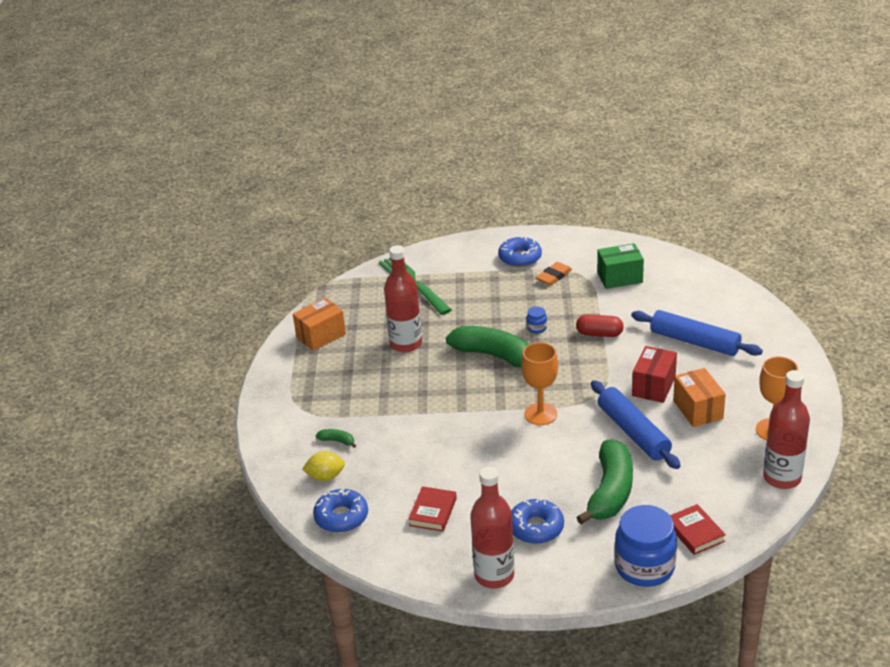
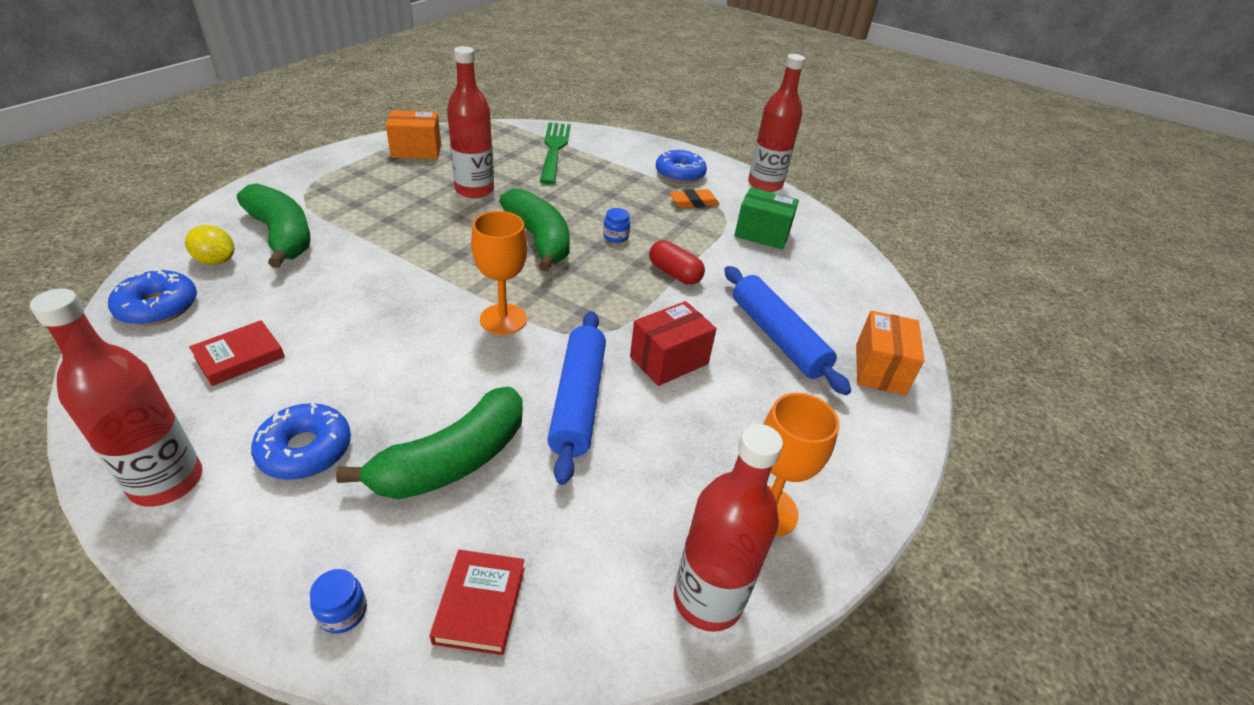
camera: 25 degrees right, 5 degrees up
(337, 441) = (282, 236): green banana -> green banana, size x2.48
(582, 237) = (765, 185): none -> red bottle
(644, 567) = (343, 612): blue jar -> blue jar, size x0.42
(698, 409) = (692, 420): orange box -> orange box (880, 369)

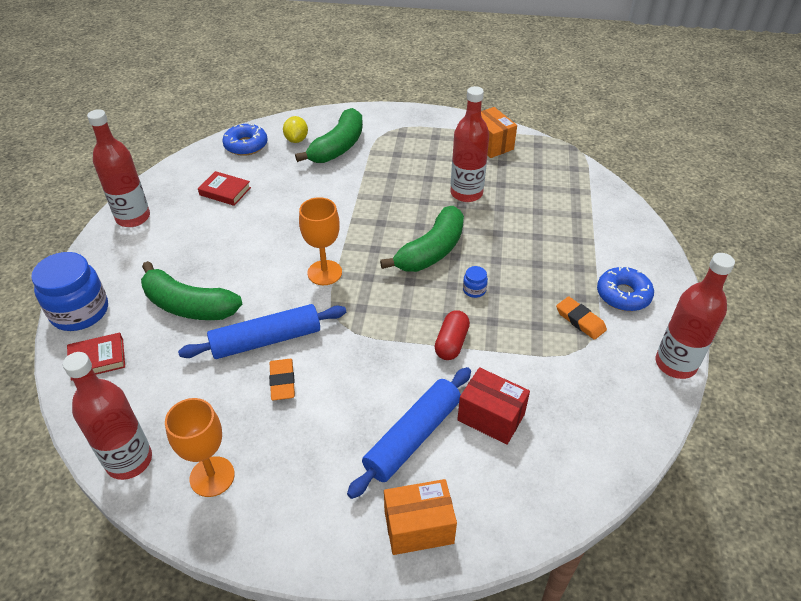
camera: 70 degrees right, 5 degrees up
(305, 450) = (171, 248): blue donut -> none
(343, 612) = (80, 312): blue jar -> blue jar, size x2.38
(554, 150) = (574, 206): green fork -> none
(654, 406) = (282, 381): none -> orange eraser
(669, 360) = (337, 374): red box -> red box (491, 417)
(762, 234) = (572, 386): green box -> none

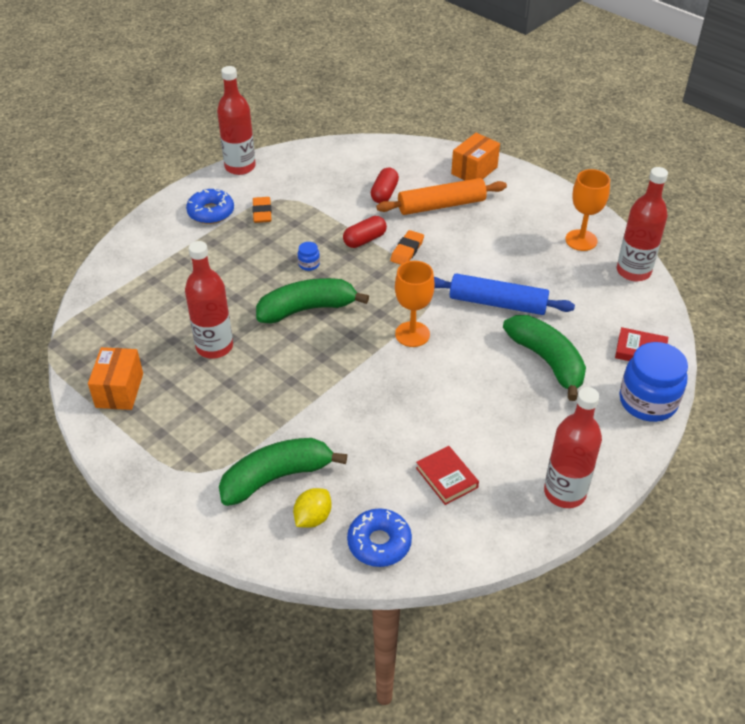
camera: 145 degrees left, 0 degrees up
(282, 381) = (503, 270): orange eraser -> orange eraser (407, 250)
(412, 437) = (441, 205): blue rolling pin -> orange rolling pin
(418, 527) = (474, 170): orange box -> orange box turned 75 degrees counterclockwise
(491, 417) = (384, 193): red box -> red capsule

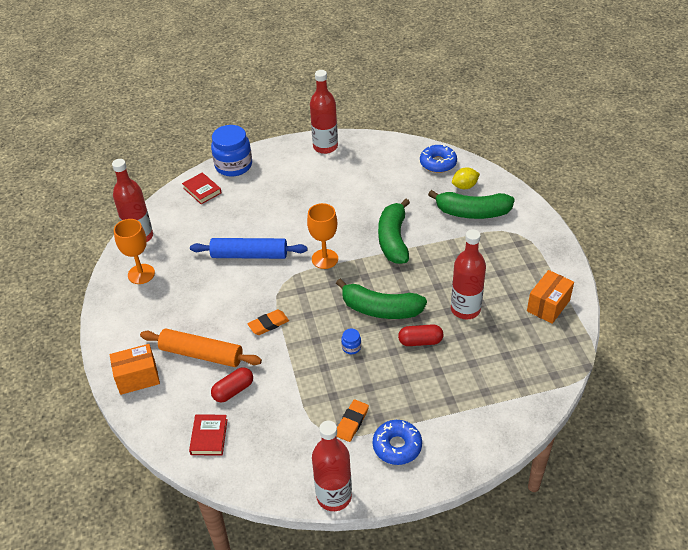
camera: 145 degrees left, 0 degrees up
(364, 240) = (291, 350): red capsule -> red capsule (420, 341)
(446, 478) = (378, 176): red book -> red book (209, 437)
(497, 303) = (249, 255): blue rolling pin -> blue rolling pin turned 45 degrees counterclockwise
(547, 361) = (261, 207): green banana -> green banana (393, 239)

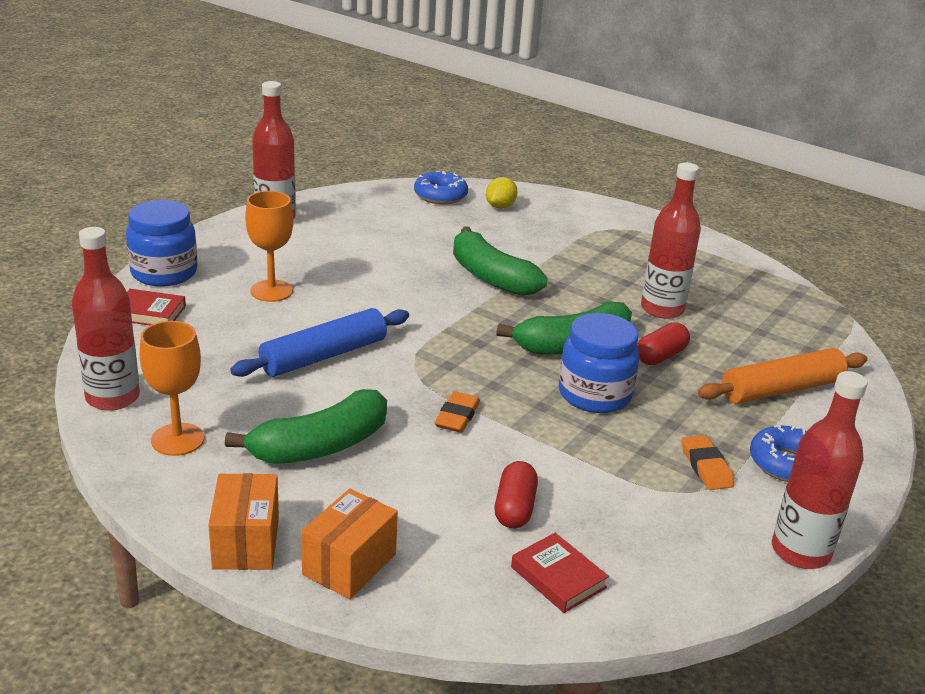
camera: 45 degrees left, 15 degrees down
(201, 354) = (410, 490): orange rolling pin -> orange rolling pin (781, 389)
(325, 259) = (434, 323): orange goblet -> orange goblet (271, 291)
(351, 347) = (594, 394): blue jar -> blue jar, size x2.38
(472, 212) = (542, 226): green banana -> green banana (320, 446)
(548, 306) = (734, 275): orange box -> orange box (246, 543)

